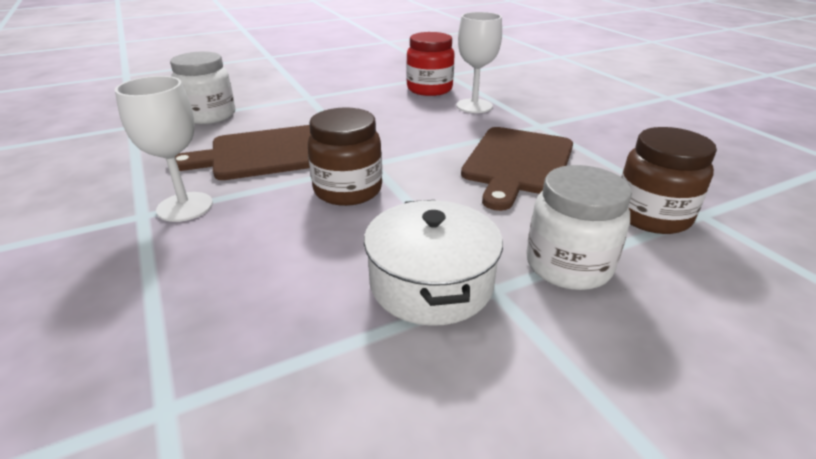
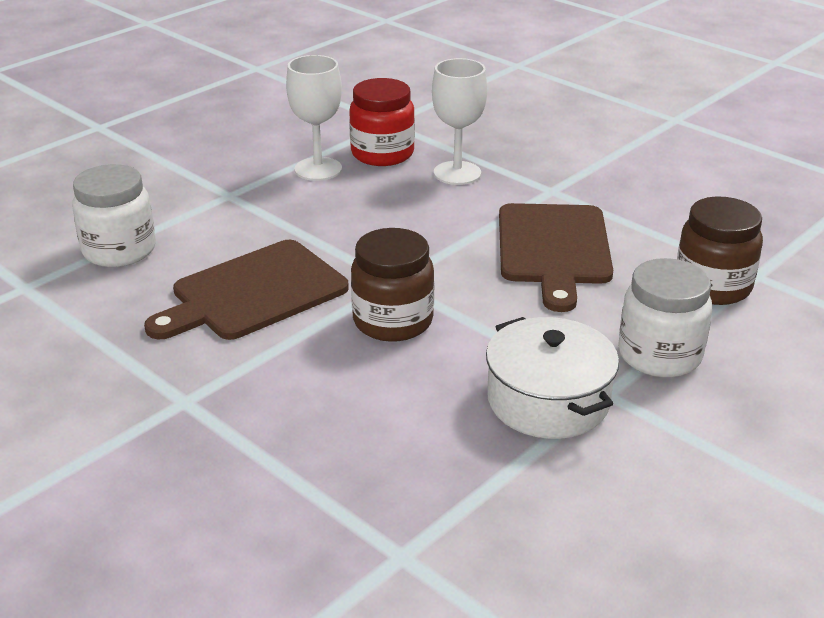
camera: 20 degrees left, 0 degrees up
(185, 207) = (225, 380): white goblet -> white goblet (318, 169)

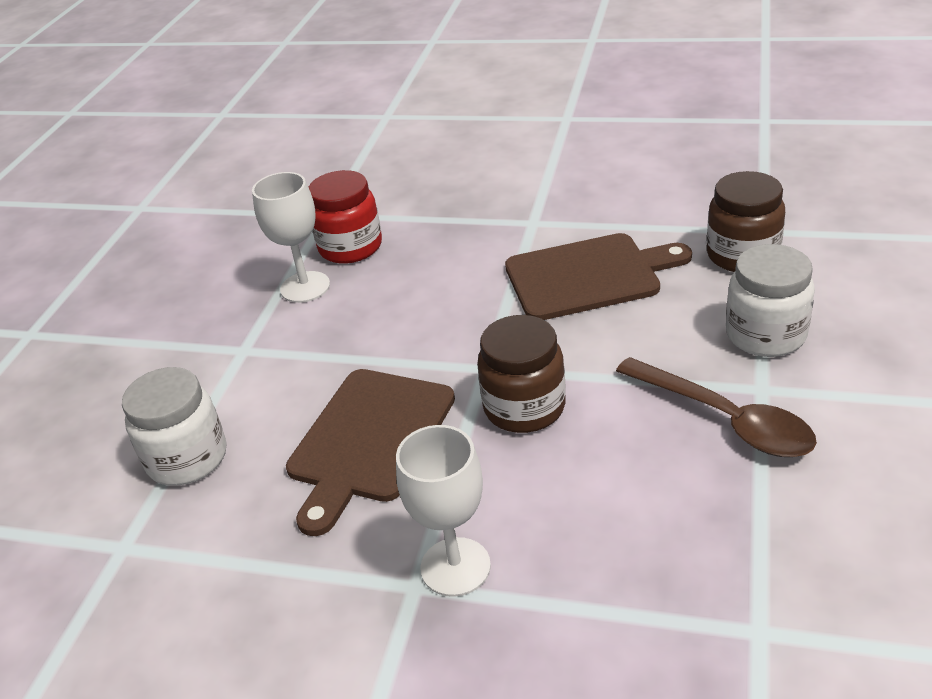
camera: 25 degrees left, 5 degrees up
(457, 173) = (436, 239): white goblet -> white goblet (455, 567)
(548, 400) = (725, 419): white pot -> brown spoon
(553, 249) = (588, 276): brown cutting board -> brown cutting board turned 75 degrees counterclockwise

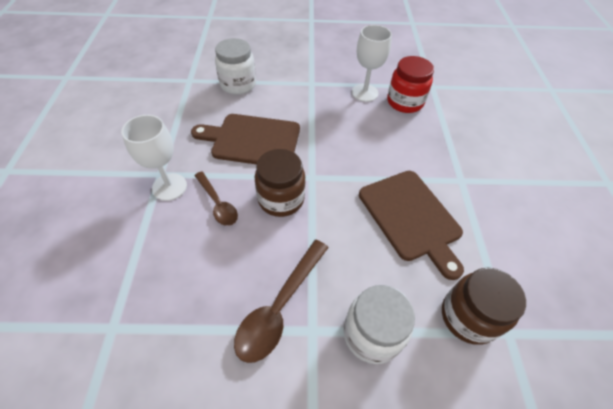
camera: 70 degrees right, 15 degrees up
(515, 491) = (218, 204): none -> brown spoon

